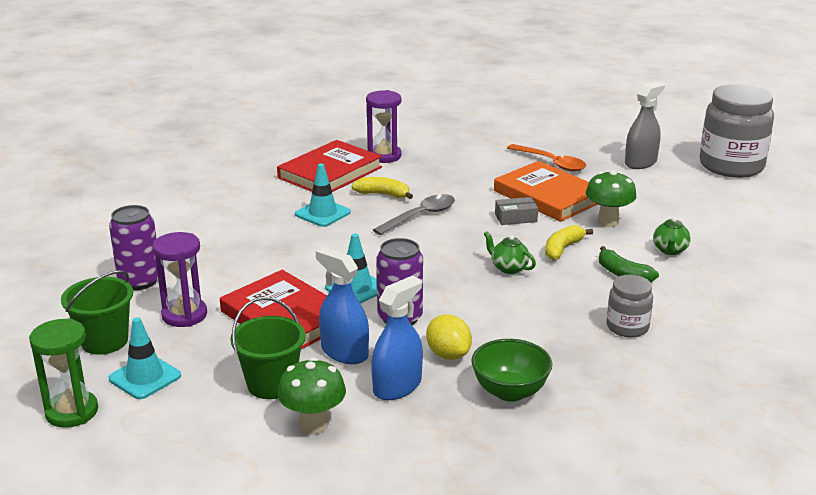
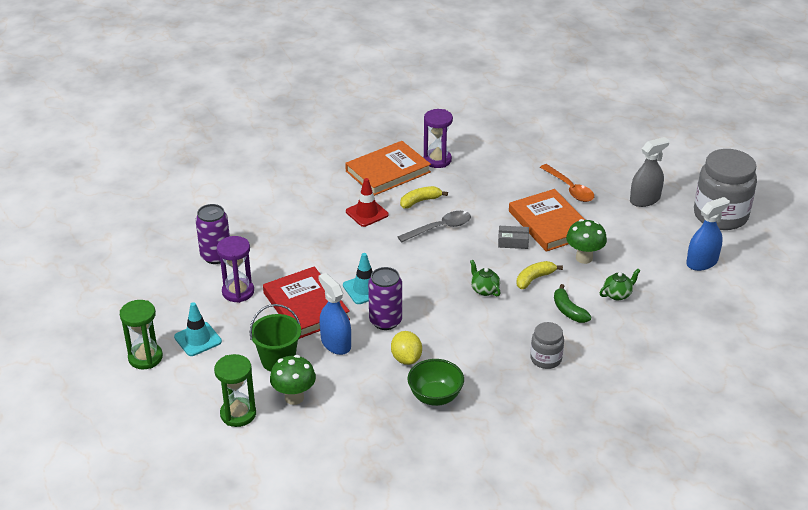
camera: 15 degrees right, 10 degrees up
(104, 341) = (179, 305): green bucket -> none
(238, 460) = (238, 414): none -> green hourglass
(322, 213) = (367, 213): turquoise traffic cone -> red traffic cone
(330, 172) = (388, 171): red book -> orange book
(383, 194) = (420, 201): yellow banana -> yellow banana turned 60 degrees counterclockwise
(397, 386) = (360, 378): blue spray bottle -> blue spray bottle (702, 262)
(670, 250) = (617, 294): green teapot -> green teapot turned 150 degrees counterclockwise

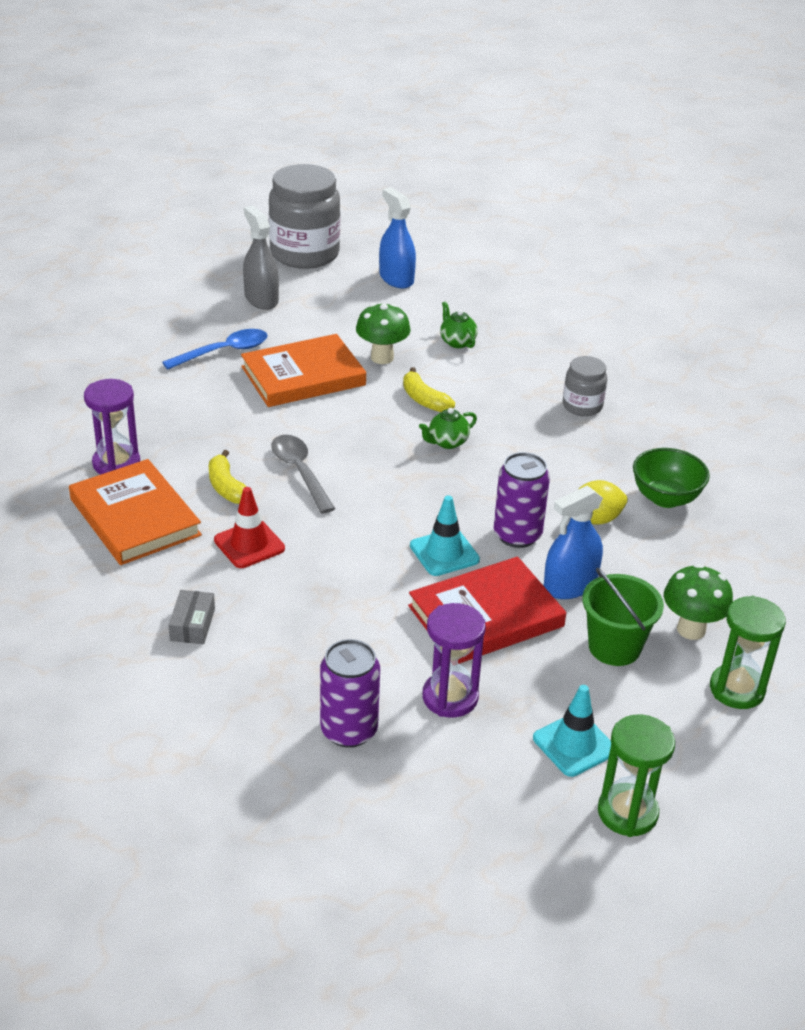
camera: 90 degrees left, 0 degrees up
(513, 242) = (341, 410): grey box -> grey box (192, 625)
(568, 311) = (489, 380): green banana -> none
(569, 188) = (223, 352): orange spoon -> blue spoon

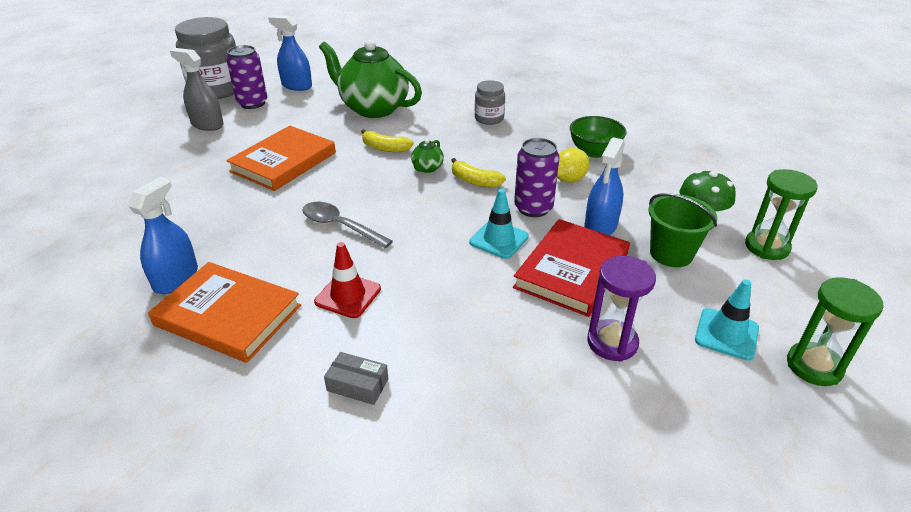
camera: 30 degrees left, 0 degrees up
(116, 463) = (176, 278): purple hourglass -> blue spray bottle
(192, 625) = (357, 385): grey box -> grey box turned 45 degrees counterclockwise
(223, 352) = (205, 166): blue spoon -> none
(227, 487) = (291, 259): yellow banana -> yellow banana (474, 181)
(349, 730) = (569, 410): purple can -> purple can (252, 103)
(382, 357) = (331, 133): green mushroom -> none
(457, 342) = (373, 108): green teapot -> green teapot, size x2.48

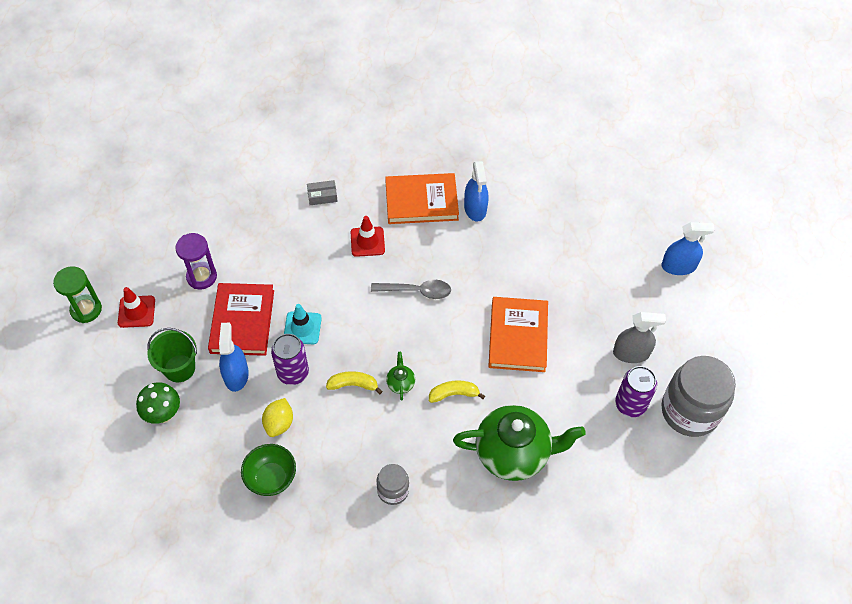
camera: 150 degrees right, 20 degrees up
(296, 85) = (624, 458): blue spray bottle -> blue spray bottle (678, 266)
(726, 334) = (136, 311): turquoise traffic cone -> red traffic cone
(766, 247) = (111, 407): green hourglass -> none

